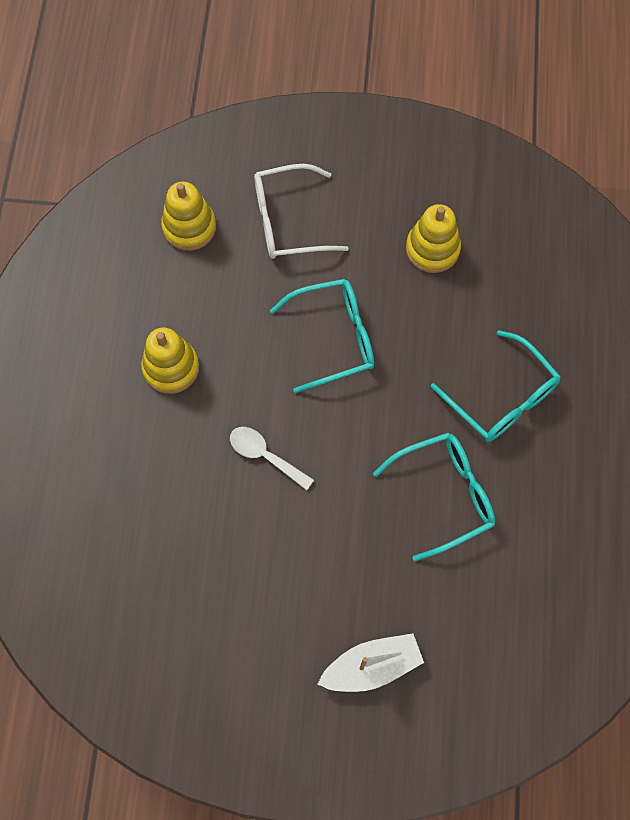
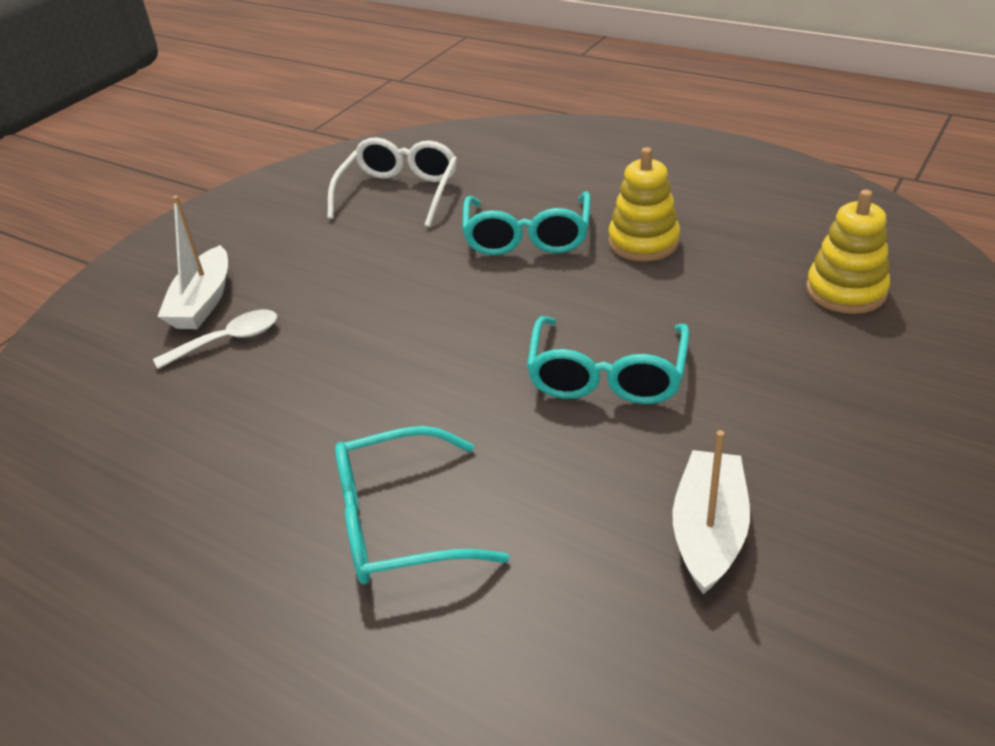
camera: 120 degrees right, 30 degrees down
(265, 456) = (488, 284): white spoon -> white spoon (228, 340)
(288, 221) = (826, 380): white glasses -> white glasses (399, 192)
(432, 249) = (709, 531): yellow stacking toy -> white boat
(444, 495) = (318, 413): turquoise glasses -> turquoise glasses (527, 237)

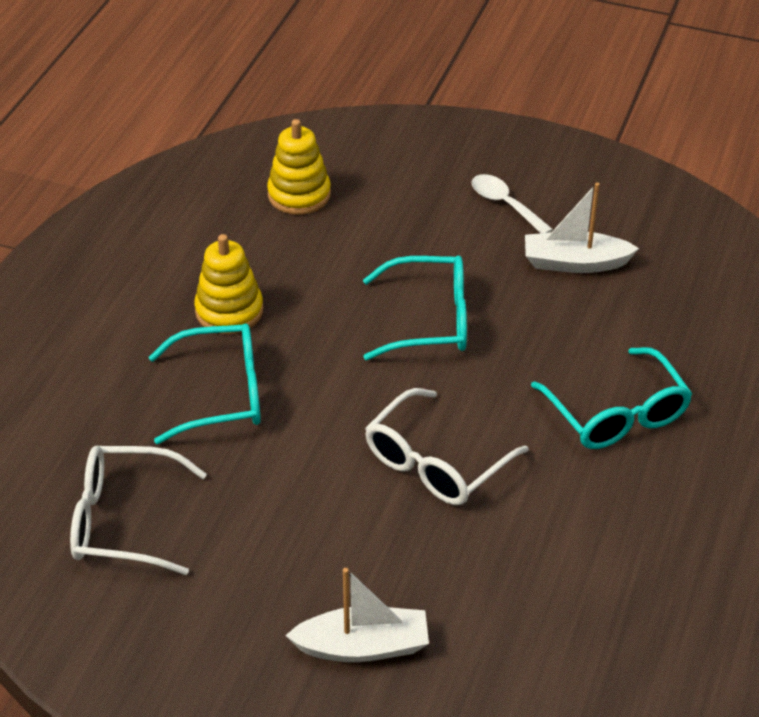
camera: 105 degrees left, 5 degrees up
(228, 340) = (426, 598): white spoon -> white spoon (505, 204)
(386, 360) = (435, 463): none -> white glasses

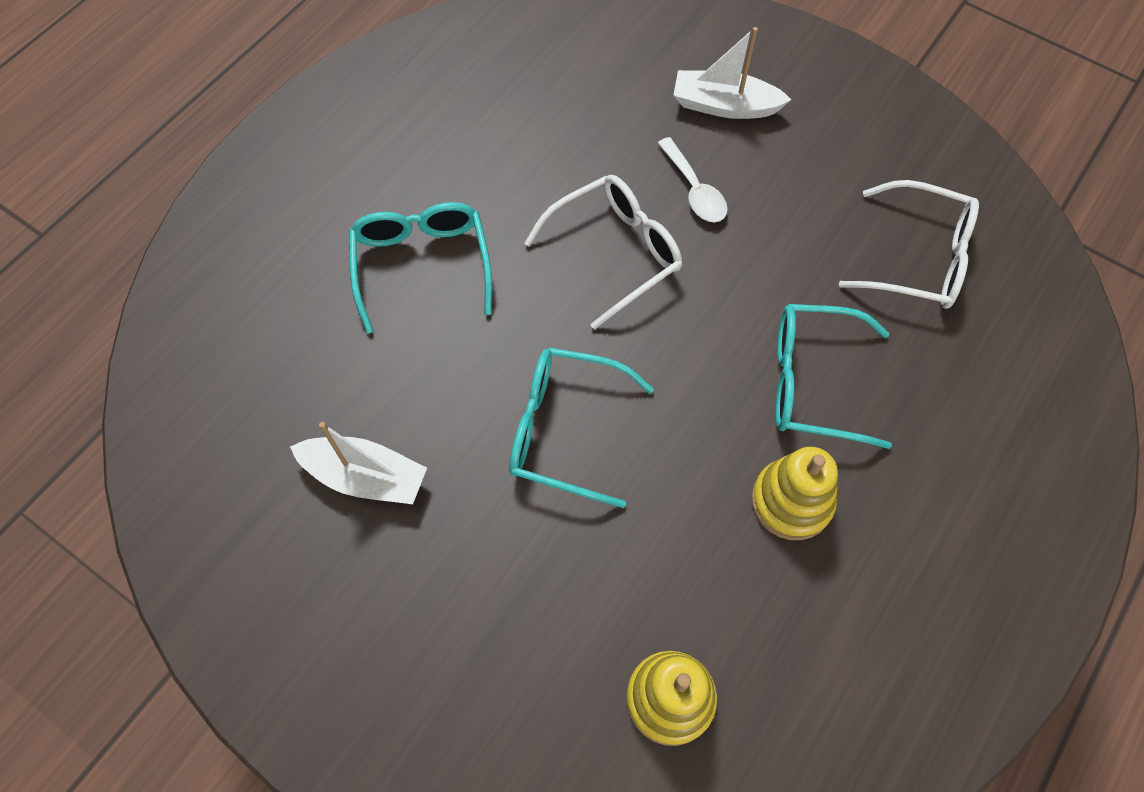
camera: 165 degrees left, 20 degrees up
(505, 204) = (404, 604): white spoon -> white spoon (694, 190)

